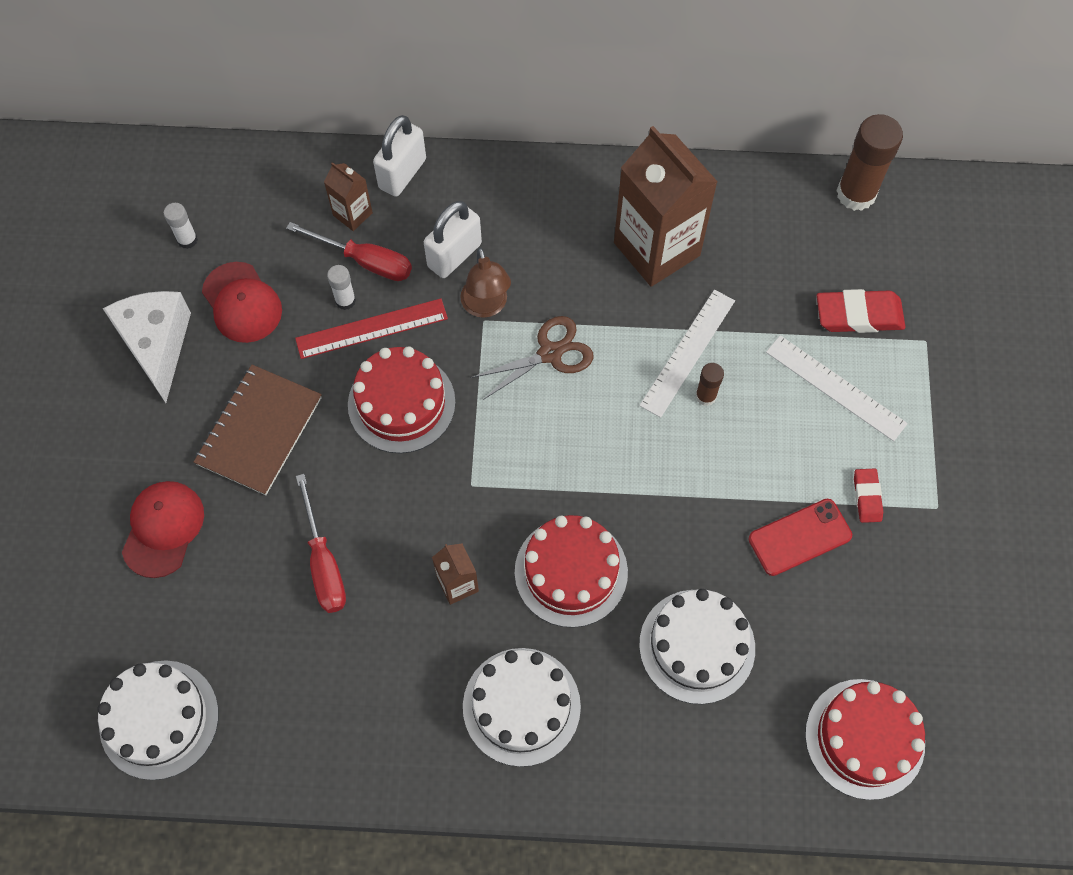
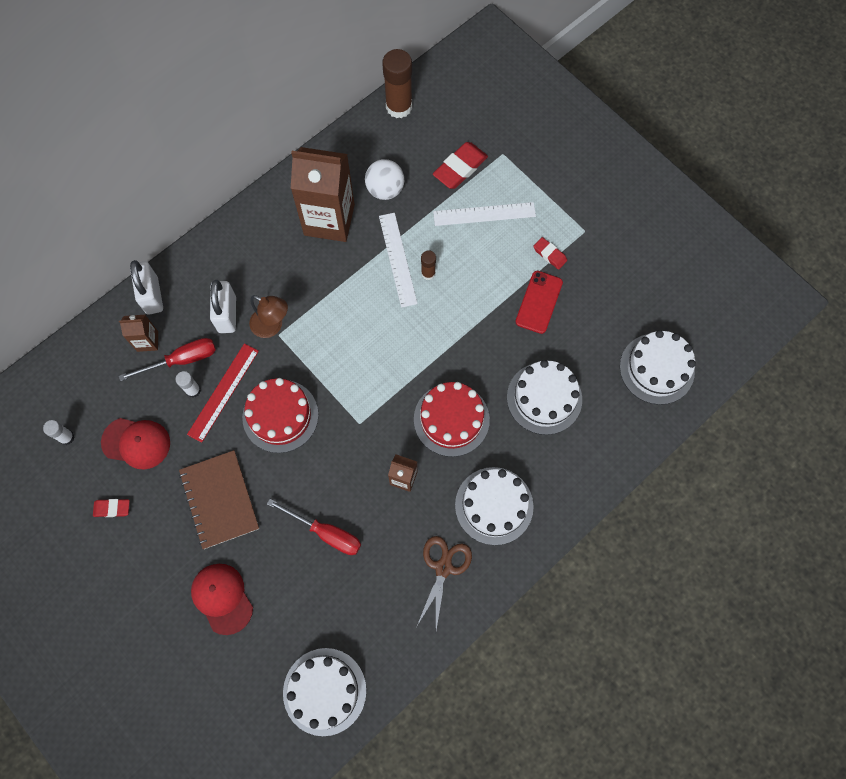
camera: 45 degrees left, 5 degrees up
(157, 345) = (112, 508): white cheese -> red eraser
(550, 353) = (330, 321): brown scissors -> brown scissors (443, 567)
(750, 268) = (385, 189): none -> white ball
(864, 738) = (657, 368): red cake -> white cake

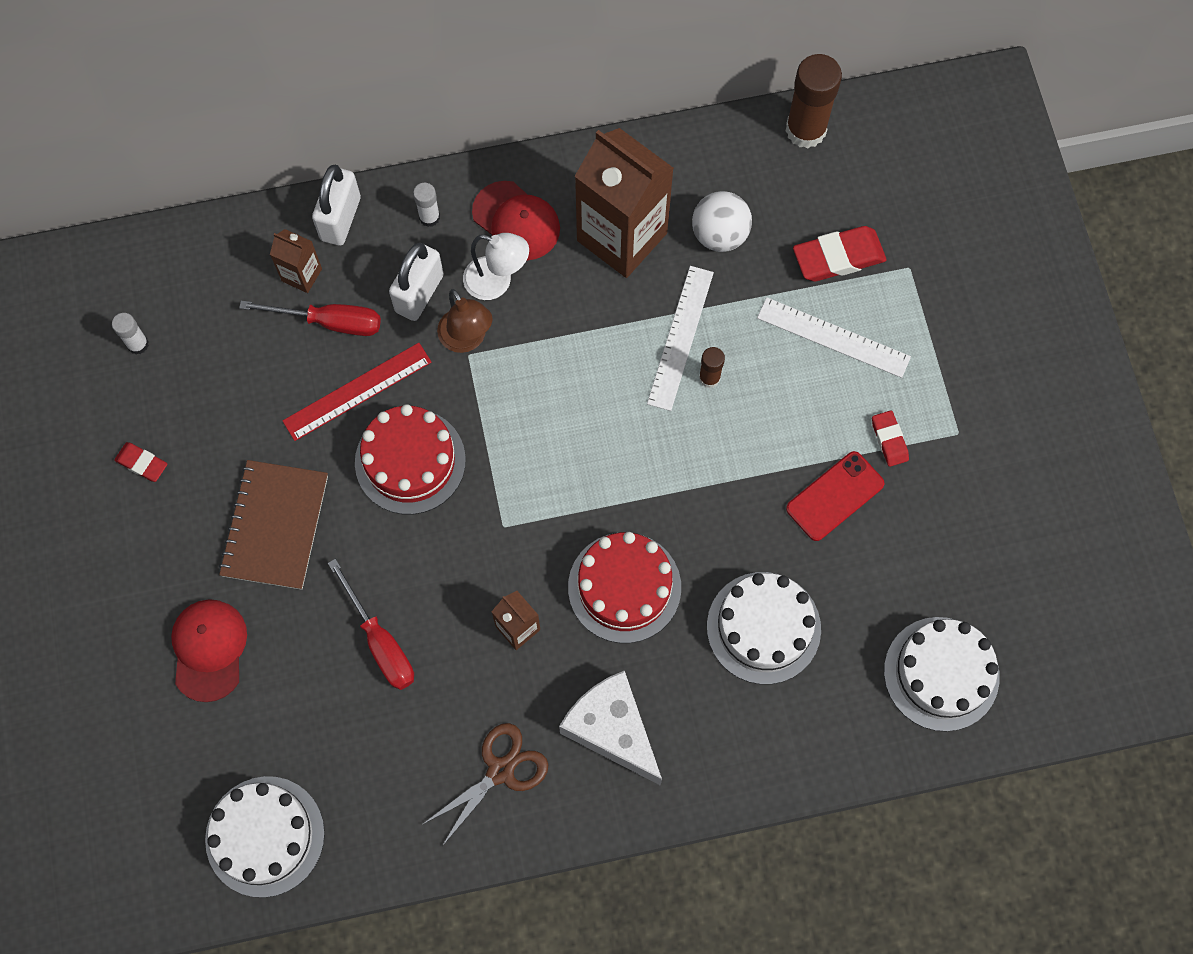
camera: 30 degrees right, 0 degrees up
(136, 443) = (216, 397): red cap -> red cap (516, 221)
(193, 390) = (322, 369): white glue stick -> white glue stick (429, 217)
(270, 283) = (497, 282): none -> white lamp
(494, 505) = (612, 729): white cake -> white cheese

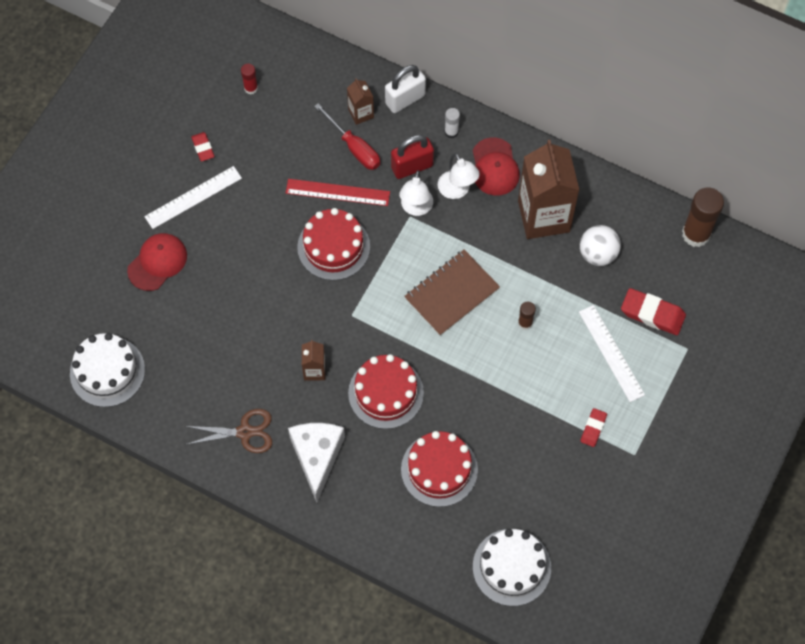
camera: 40 degrees right, 5 degrees down
(138, 344) = (251, 88): white glue stick -> red glue stick
(275, 526) = (240, 227): brown notebook -> brown notebook (452, 294)
(380, 642) = (241, 323): red screwdriver -> none
(419, 293) = (412, 167): white padlock -> red padlock
(467, 339) = (416, 208): brown lamp -> white lamp
(680, 337) = (528, 291): white ruler -> white ruler (193, 197)
(763, 627) = (439, 469): white cake -> red cake
(835, 496) = (537, 434): red phone -> none

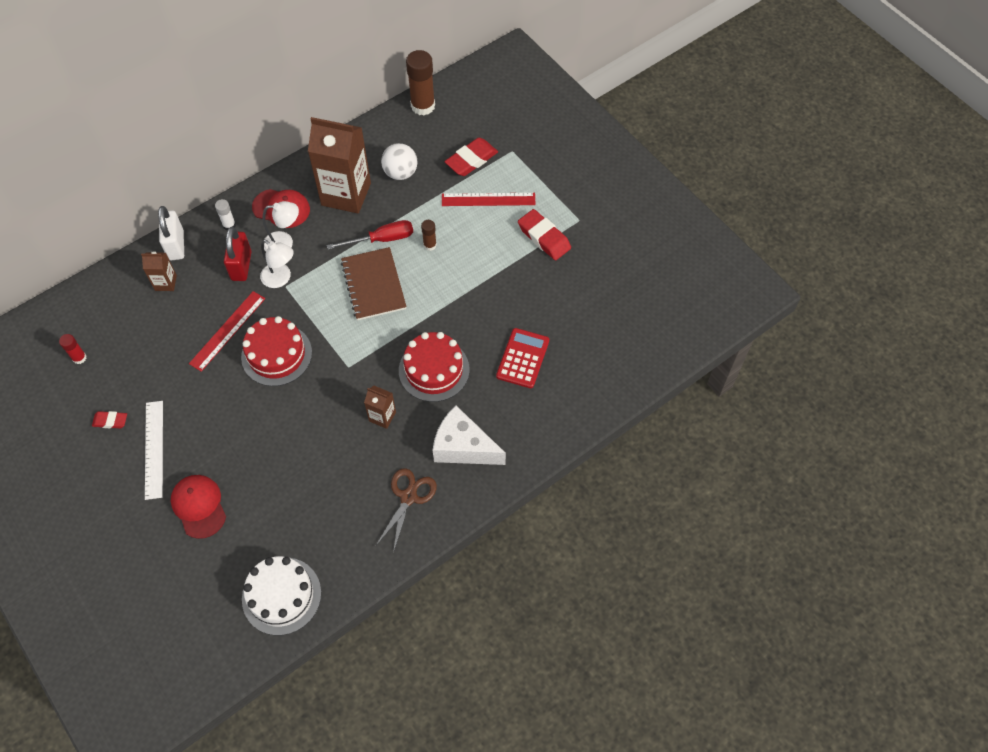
camera: 65 degrees left, 5 degrees down
(354, 147) = (194, 301): red screwdriver -> red screwdriver (382, 239)
(439, 469) = (522, 358): red cake -> red calculator
(511, 567) = (631, 341): white cake -> none
(593, 428) = (544, 237): red eraser -> red eraser, size x1.76
(611, 353) = (488, 199): white ruler -> red ruler

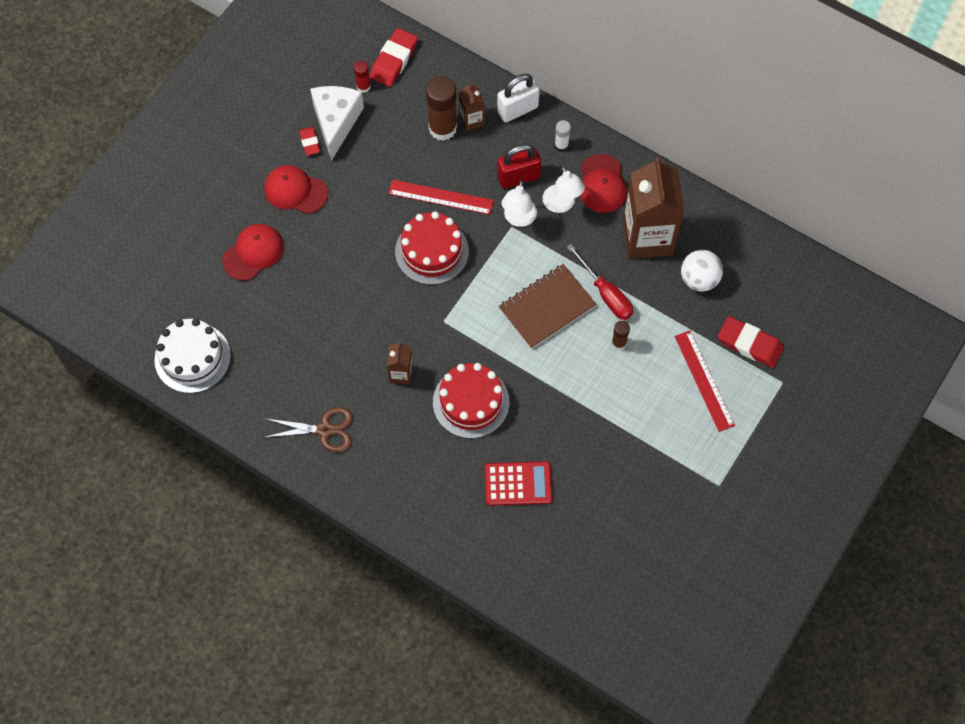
camera: 70 degrees right, 5 degrees up
(154, 449) = (295, 191): white ruler -> red cap
(423, 106) = (801, 267): brown glue stick -> brown glue stick (442, 128)
(463, 447) = (395, 461): white cheese -> white cheese (336, 122)
(544, 237) = (679, 455): red eraser -> red eraser (394, 60)

